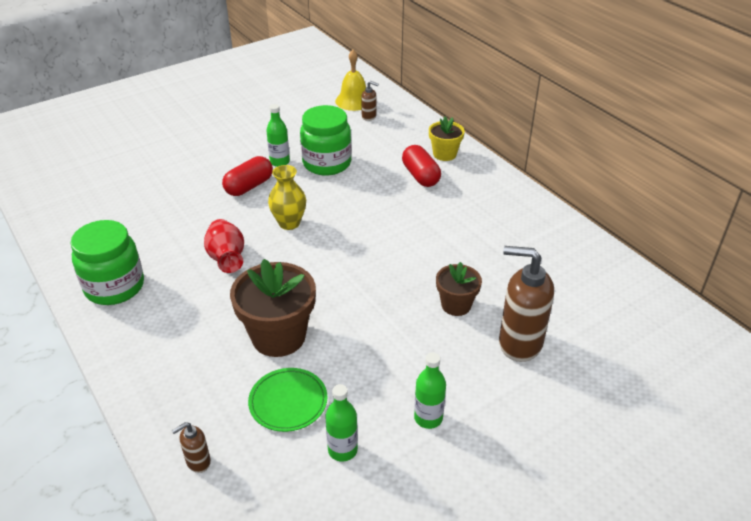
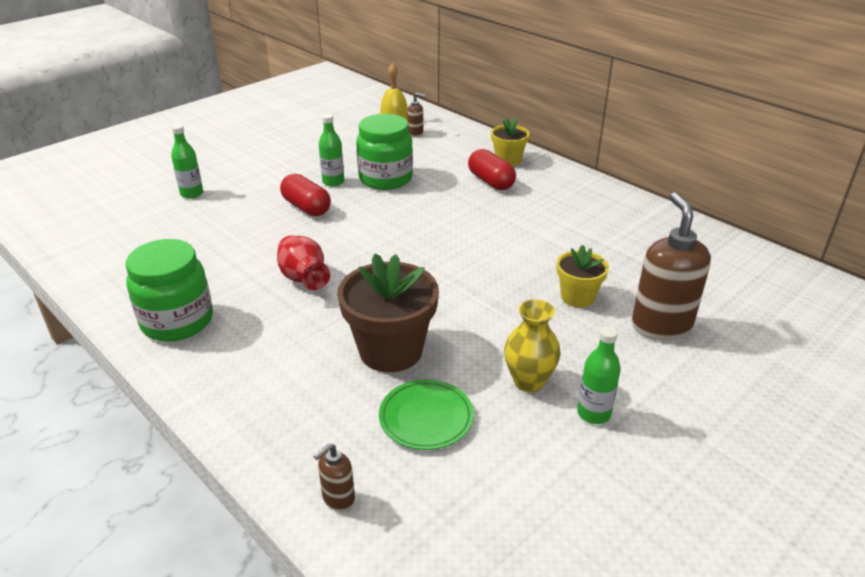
camera: 10 degrees left, 5 degrees down
(249, 186) = (306, 207): red capsule -> red capsule turned 75 degrees counterclockwise
(289, 223) = (364, 238): yellow vase -> yellow vase (528, 381)
(342, 450) = (509, 461): green bottle -> green bottle (192, 194)
(456, 305) = (577, 297): brown flower pot -> yellow flower pot
(519, 343) = (660, 326): brown soap dispenser -> brown soap dispenser turned 75 degrees clockwise

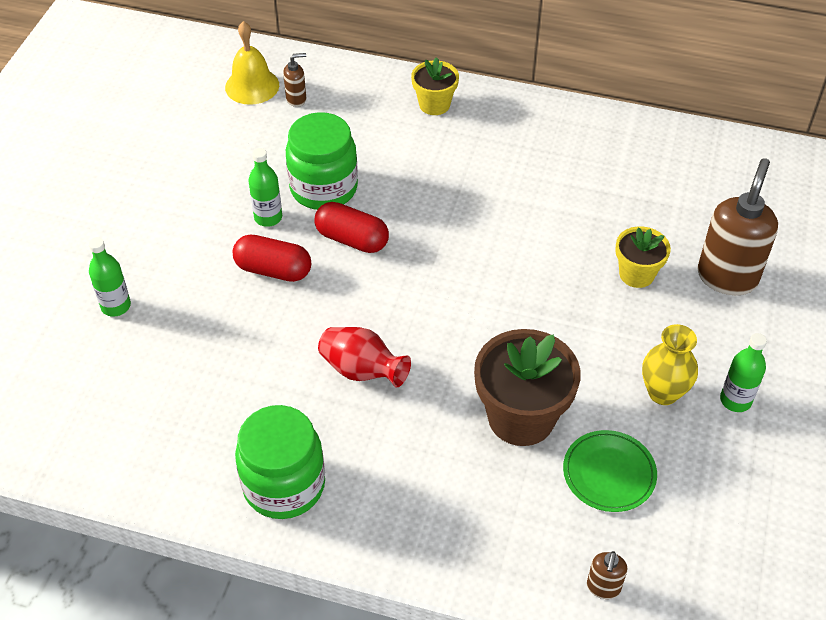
camera: 30 degrees left, 15 degrees up
(491, 181) = (441, 147): red capsule -> red capsule (352, 239)
(660, 326) = (727, 277): brown soap dispenser -> brown soap dispenser turned 60 degrees clockwise

